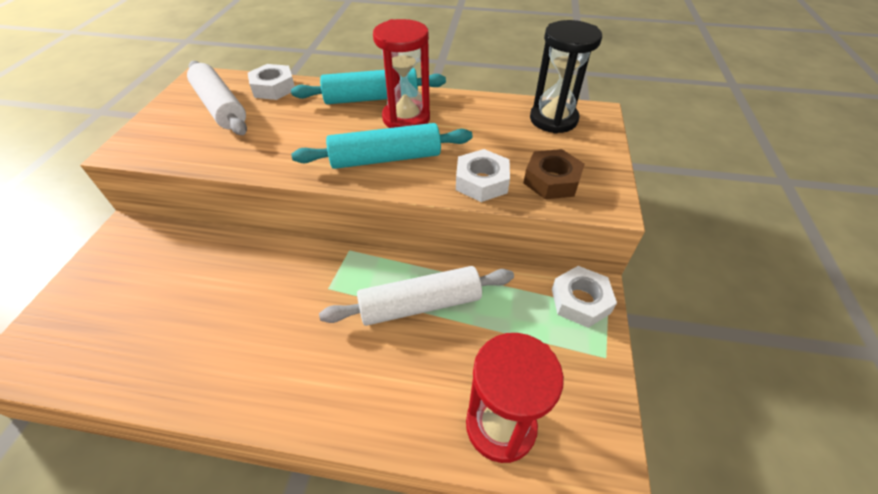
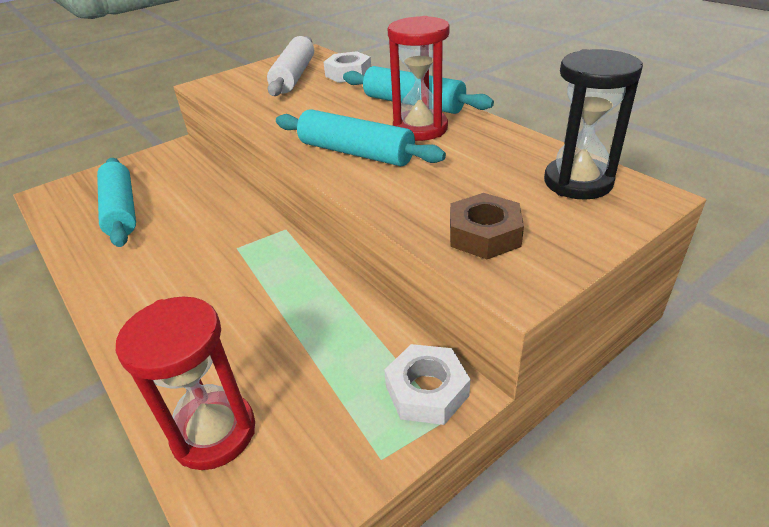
camera: 45 degrees right, 10 degrees down
(152, 322) = (121, 210): none -> turquoise rolling pin
(420, 304) = (281, 299): white rolling pin -> none
(481, 181) = (410, 204): white nut -> none

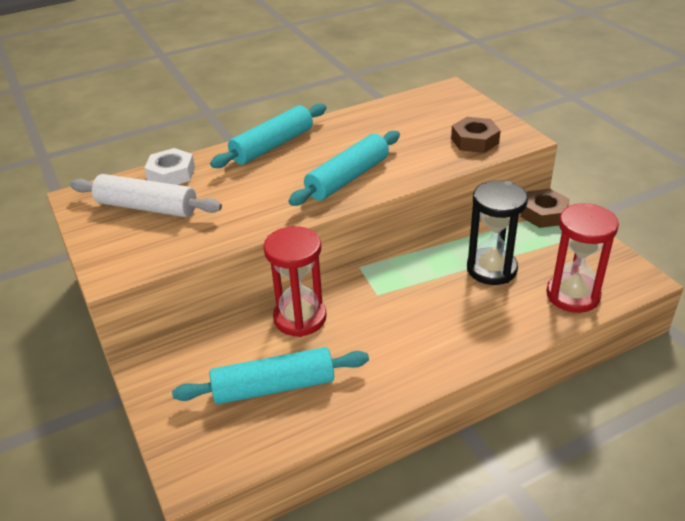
camera: 80 degrees left, 0 degrees up
(420, 128) = (322, 147): red hourglass -> red hourglass (300, 318)
(427, 391) = (543, 214): white nut -> brown nut
(578, 182) = (428, 104): black hourglass -> black hourglass (491, 269)

